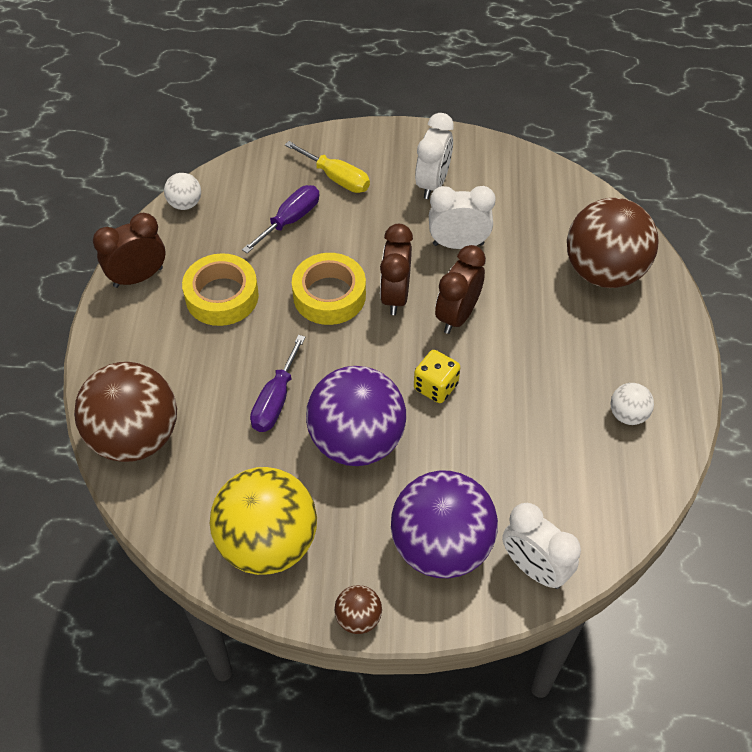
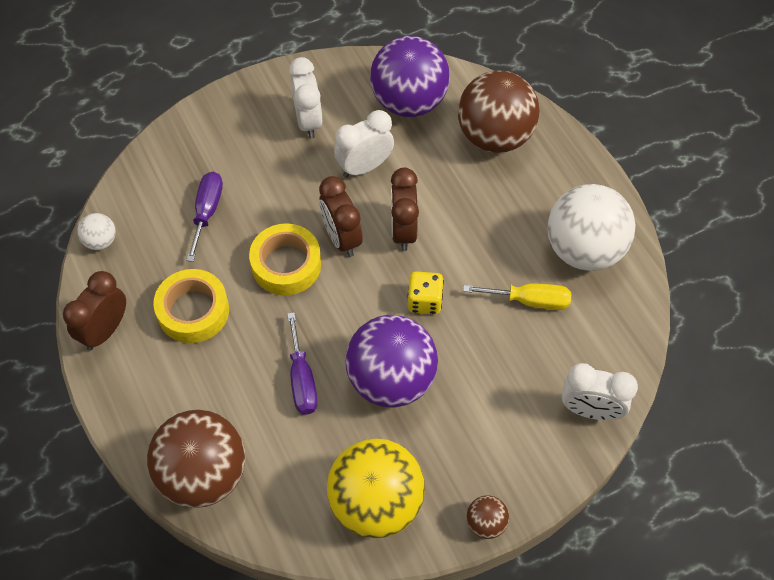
camera: 30 degrees left, 5 degrees up
(337, 178) = (222, 154): yellow screwdriver -> yellow screwdriver (529, 300)
(441, 546) = (512, 431): purple ball -> purple ball (409, 101)
(627, 415) = (584, 249): white ball -> white ball, size x2.28

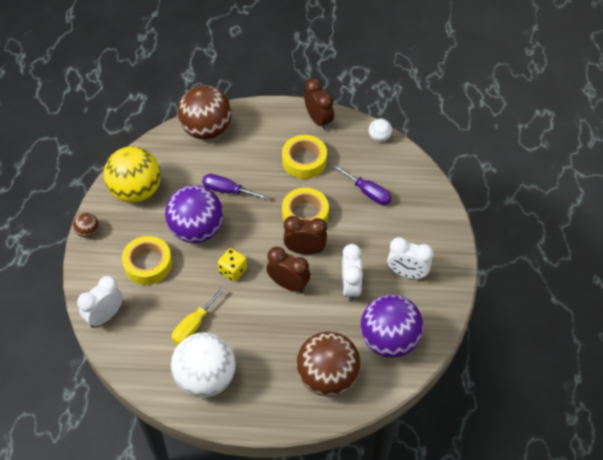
camera: 120 degrees right, 5 degrees down
(482, 408) = (148, 264): none -> yellow tape

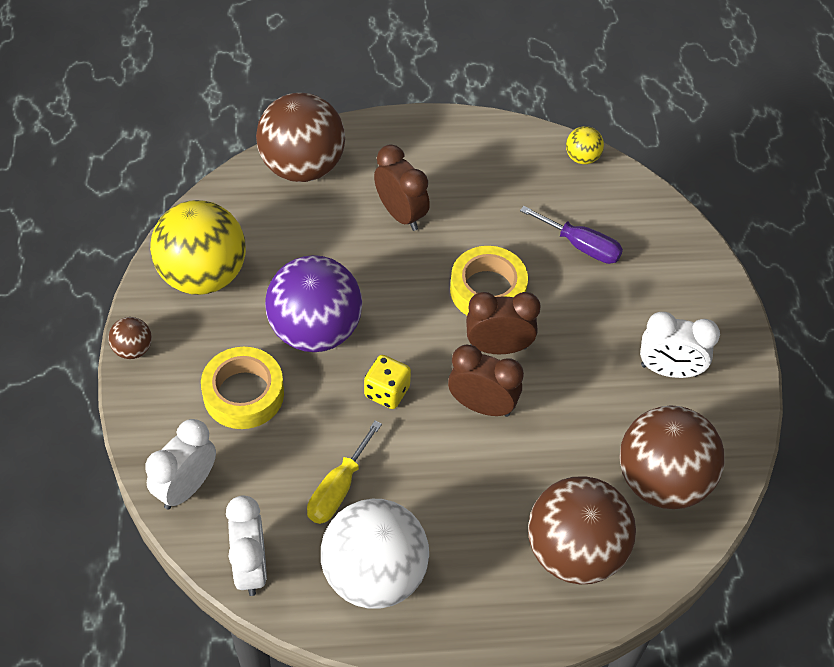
camera: 10 degrees left, 0 degrees up
(227, 190) = (354, 262): purple screwdriver -> none
(304, 161) = (470, 204): yellow tape -> none
(318, 120) = (480, 138): brown clock -> brown clock (401, 214)
(350, 287) = (583, 401): white clock -> white clock (250, 567)
(379, 137) = (582, 157): white ball -> yellow ball
(389, 340) = (662, 481): purple ball -> brown ball

